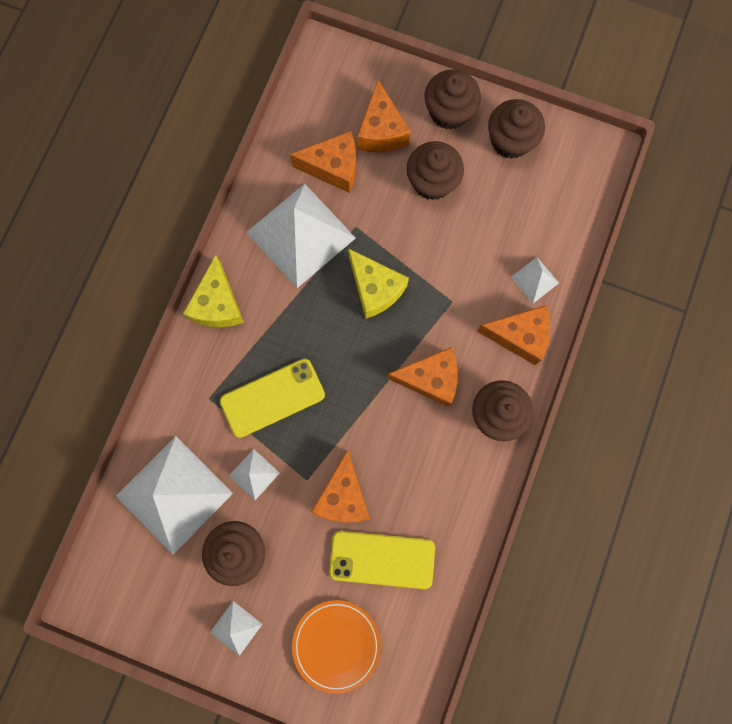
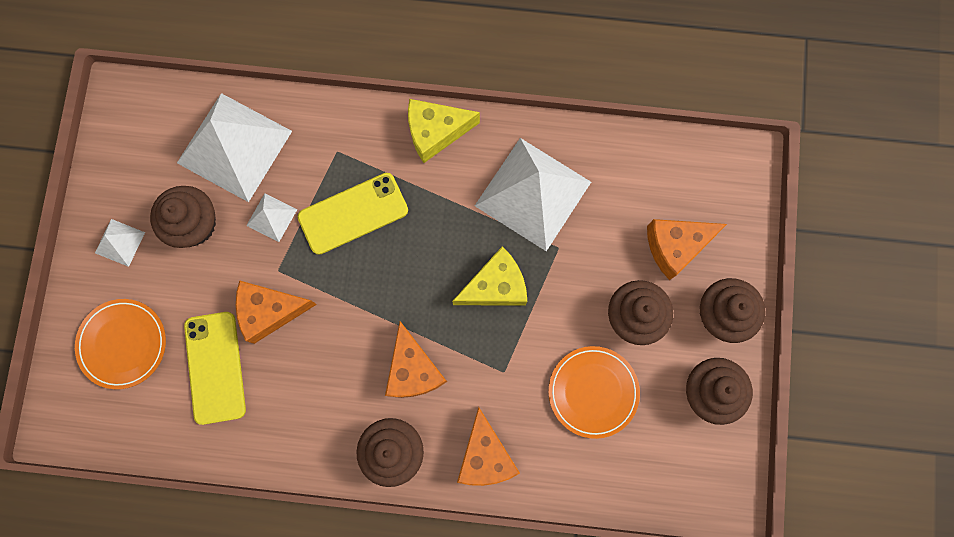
camera: 75 degrees right, 0 degrees up
(272, 397) = (353, 213): yellow phone -> yellow phone turned 75 degrees counterclockwise
(333, 167) = (617, 206): orange cheese -> none
(375, 289) = (495, 286): yellow cheese -> yellow cheese turned 150 degrees counterclockwise
(487, 232) = (593, 392): none -> orange plate
(535, 280) = (553, 457): white pyramid -> none

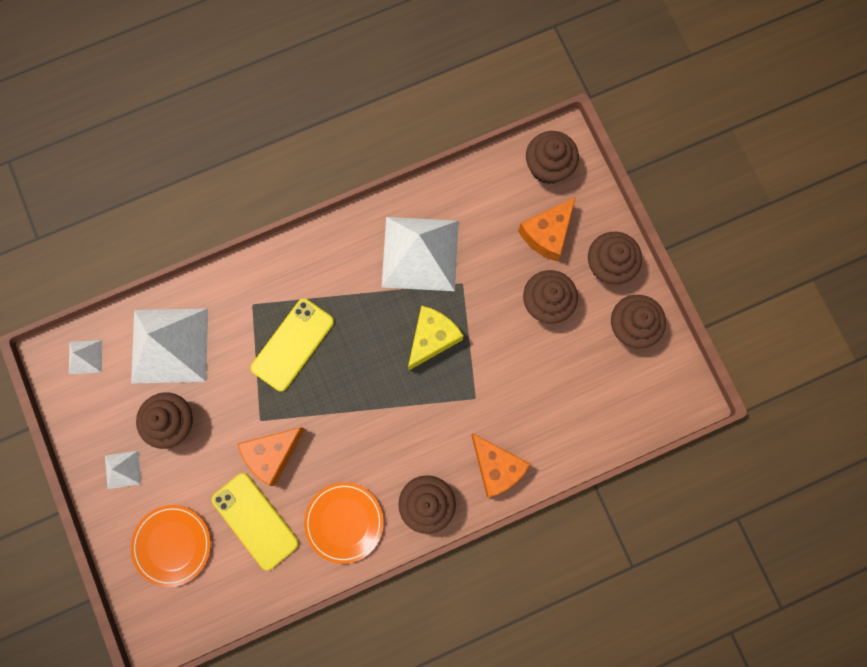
camera: 30 degrees left, 0 degrees up
(271, 217) = (231, 383): white pyramid -> white pyramid (85, 357)
(413, 369) = (407, 435): orange cheese -> none
(435, 132) = (319, 248): yellow cheese -> none
(593, 392) = (548, 375): orange plate -> orange plate (344, 522)
(716, 178) = (548, 166): none -> brown cupcake

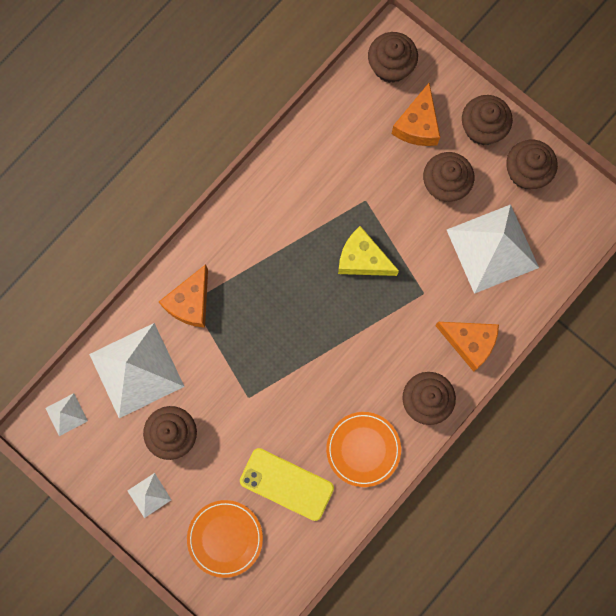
camera: 25 degrees left, 0 degrees up
(272, 454) = (273, 421): orange cheese -> orange cheese (190, 302)
(292, 344) = (244, 320): yellow phone -> none
(420, 253) = (316, 191): white pyramid -> white pyramid (492, 248)
(432, 338) = (362, 259): yellow cheese -> yellow cheese turned 75 degrees counterclockwise

